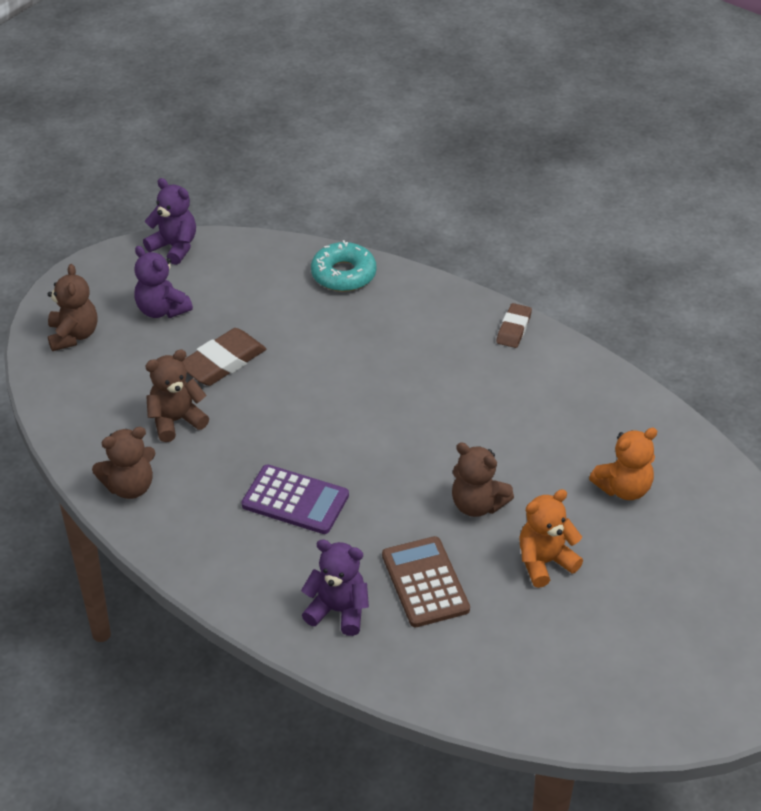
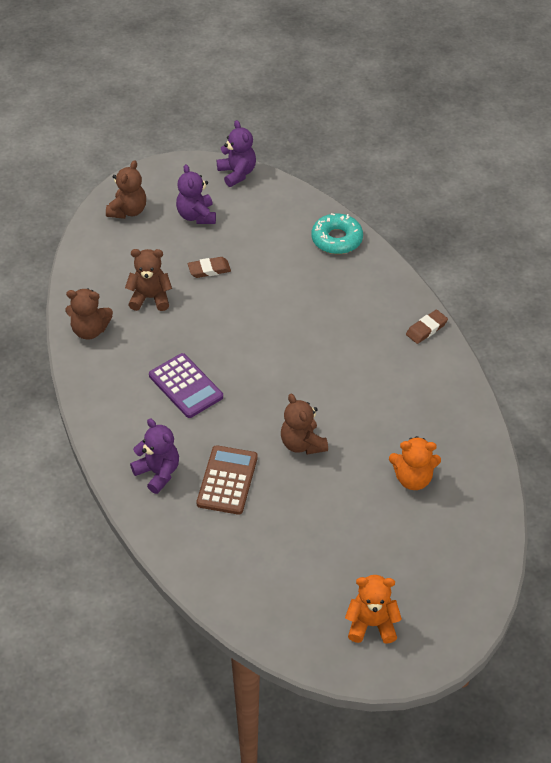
camera: 30 degrees right, 5 degrees up
(223, 362) = (209, 270): brown eraser -> brown eraser, size x0.62
(545, 562) = (317, 504): orange teddy bear -> orange teddy bear (371, 624)

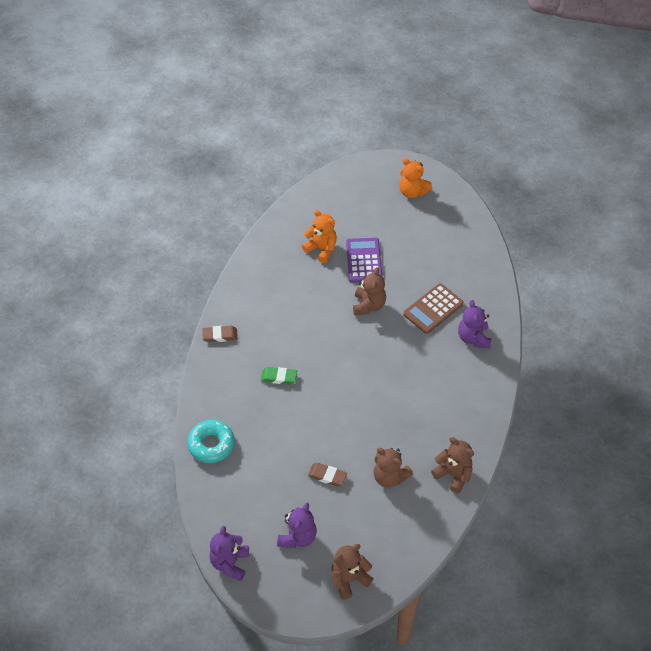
camera: 145 degrees left, 5 degrees up
(186, 386) = (414, 388): purple calculator -> purple calculator (364, 260)
(330, 324) = (279, 377): none -> green eraser

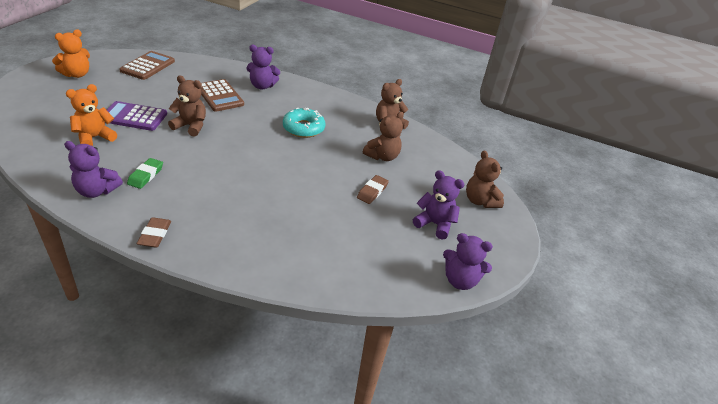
camera: 85 degrees left, 15 degrees down
(211, 444) = (307, 270): turquoise donut -> turquoise donut (303, 128)
(256, 281) = (96, 191): none -> purple teddy bear
(279, 377) = (242, 200): green eraser -> green eraser (145, 175)
(458, 233) = (147, 66): none -> brown calculator

